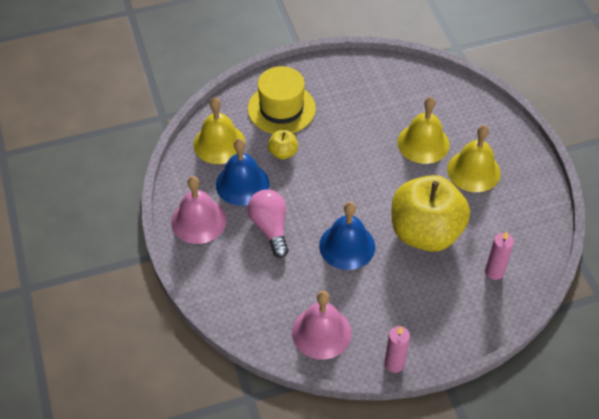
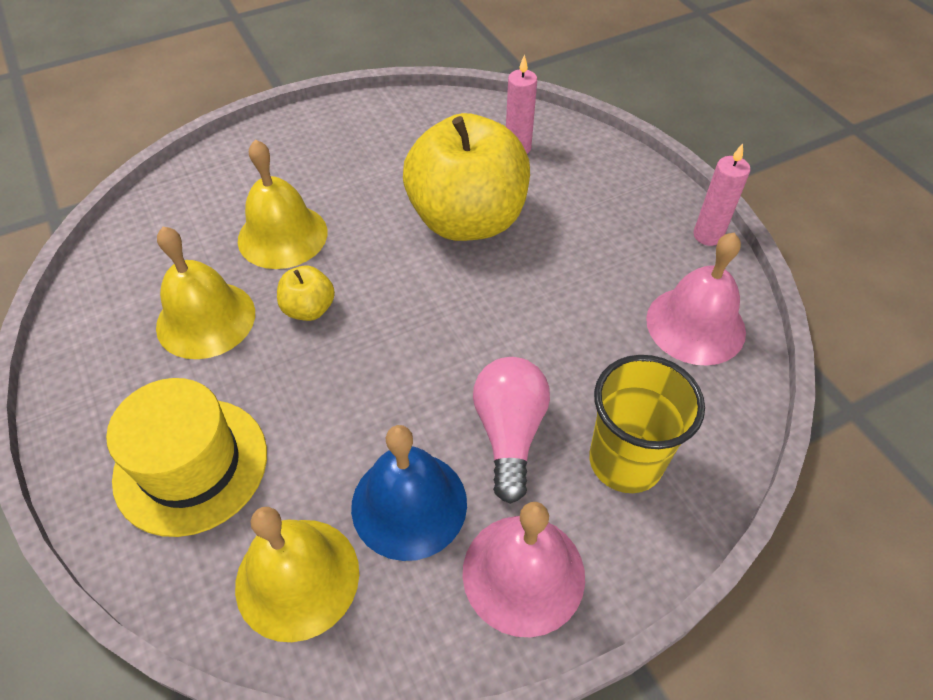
camera: 100 degrees left, 0 degrees up
(242, 273) = (625, 461): none -> yellow cup
(270, 228) = (509, 433): pink light bulb -> pink light bulb turned 120 degrees clockwise
(283, 153) = (317, 441): yellow apple -> yellow apple (309, 309)
(347, 246) = (518, 312): blue bell -> none
(473, 171) = (337, 176): yellow bell -> yellow bell (206, 319)

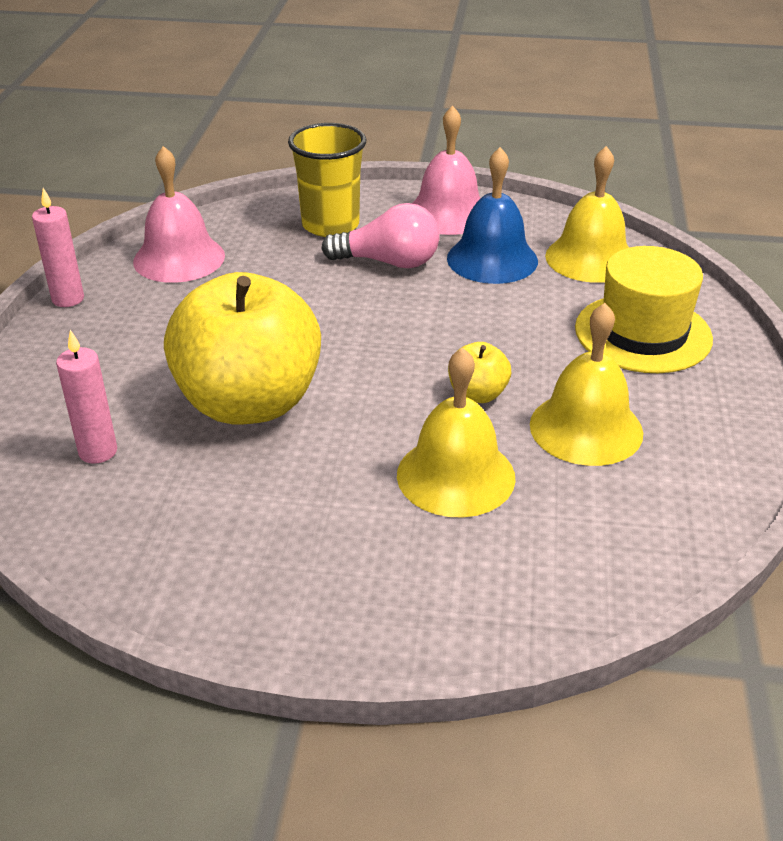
camera: 145 degrees left, 15 degrees down
(509, 433) = (389, 262): pink light bulb -> pink light bulb turned 120 degrees counterclockwise

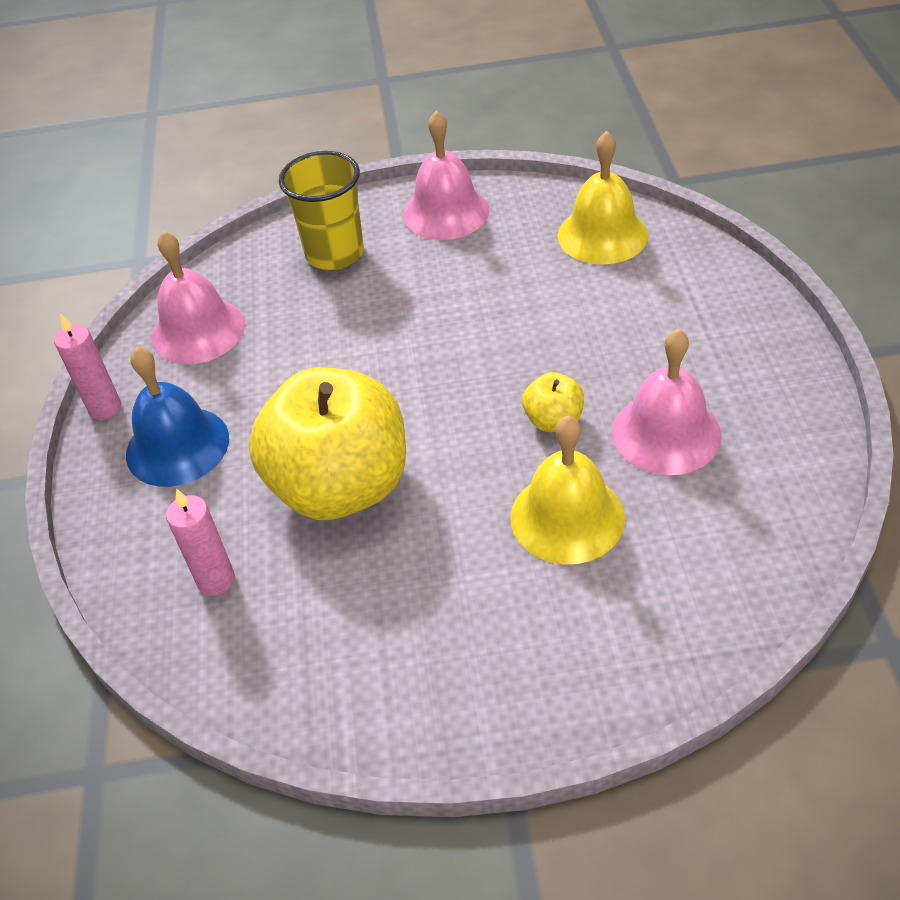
camera: 10 degrees left, 10 degrees up
(389, 262) = (410, 286): pink light bulb -> none
(492, 259) = (509, 258): blue bell -> blue bell (177, 446)
(586, 428) = (666, 433): yellow bell -> pink bell
(643, 333) = (681, 312): yellow hat -> none

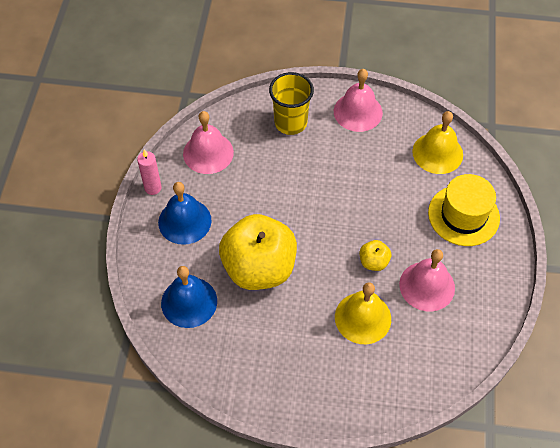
camera: 10 degrees right, 10 degrees up
(216, 580) = (189, 302): pink candle -> blue bell
(685, 310) = (463, 215): none -> yellow hat

